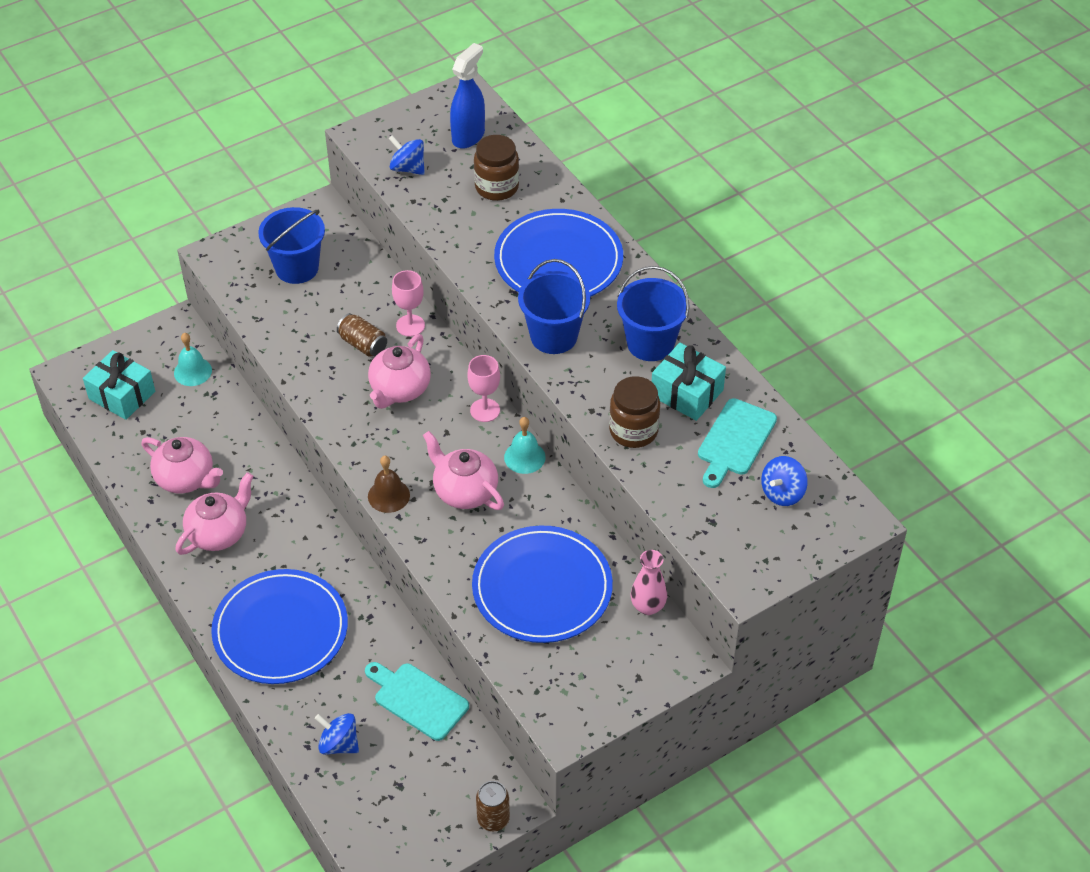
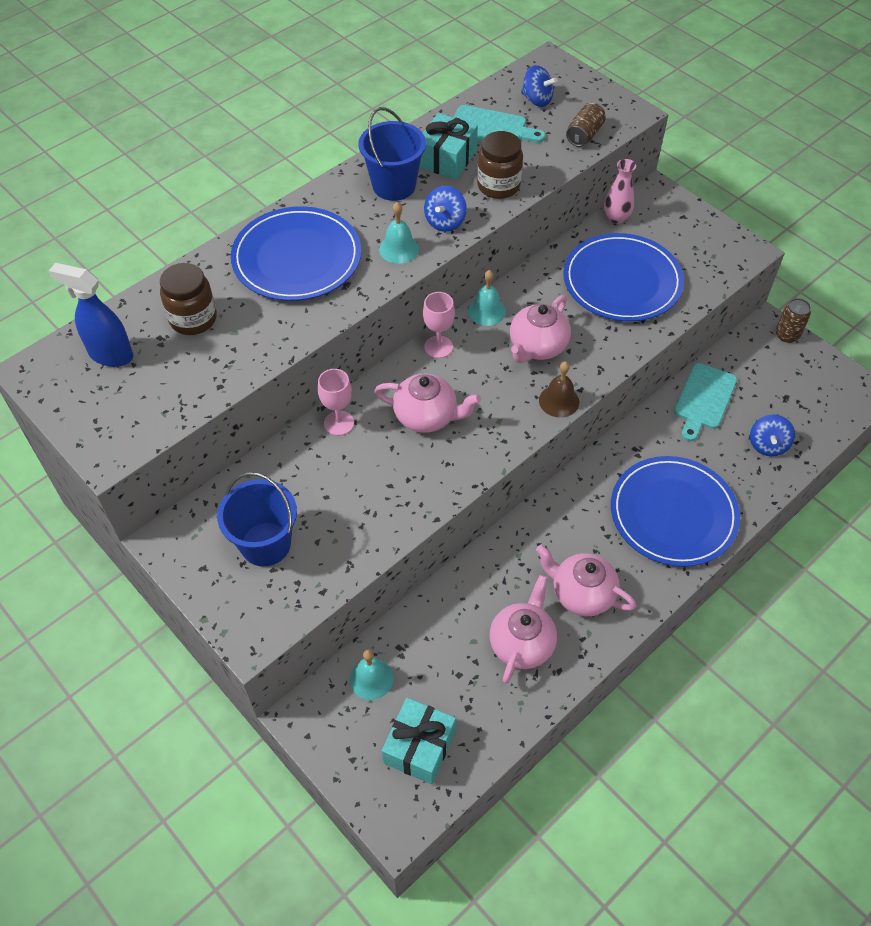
camera: 100 degrees left, 5 degrees up
(363, 344) = (371, 458): brown can -> brown can (584, 135)
(408, 168) = (166, 400): blue spinning top -> blue spinning top (445, 222)
(554, 336) = (399, 249): blue bucket -> turquoise bell

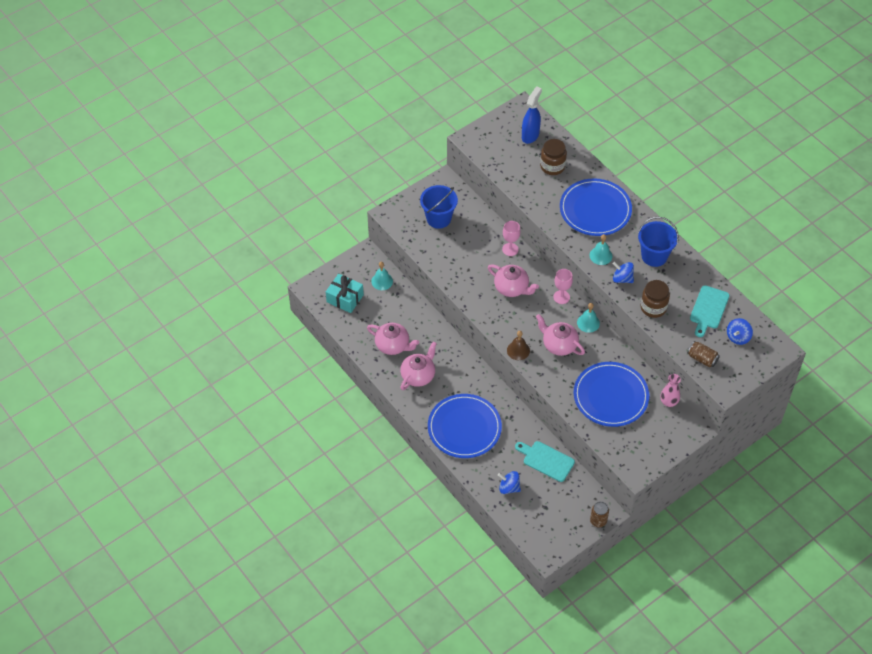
camera: 95 degrees right, 0 degrees up
(426, 416) = (512, 288): pink teapot -> pink teapot turned 75 degrees counterclockwise
(447, 159) = (678, 284): turquoise gift -> none

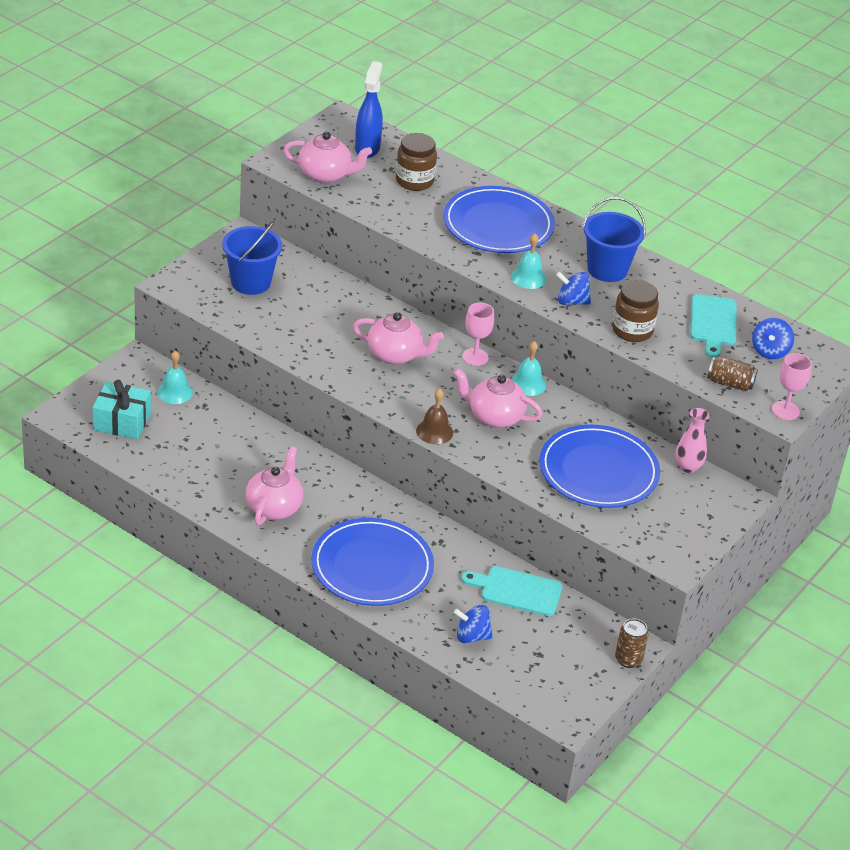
camera: 20 degrees left, 15 degrees down
(393, 345) = (220, 473): pink teapot -> pink teapot (325, 175)
(510, 249) = (375, 308): pink goblet -> pink goblet (785, 410)

